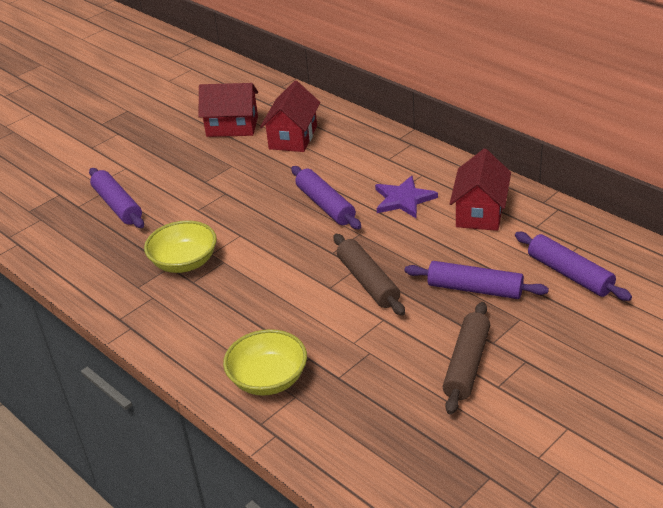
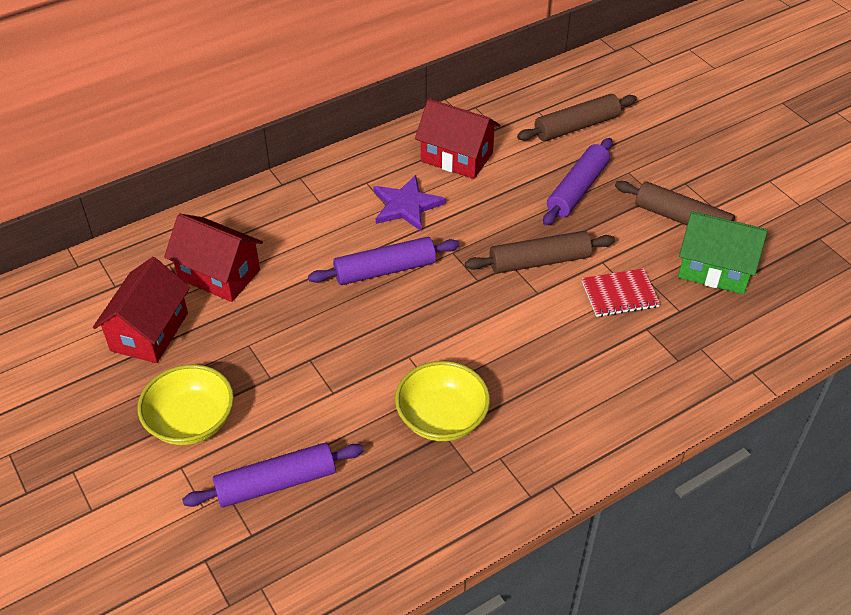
camera: 80 degrees left, 10 degrees up
(268, 379) = (671, 365): yellow bowl -> yellow bowl (191, 421)
(345, 335) = (619, 294): none -> red notebook
(404, 396) = (714, 269): none -> green house
(570, 274) = (576, 126): purple rolling pin -> brown rolling pin

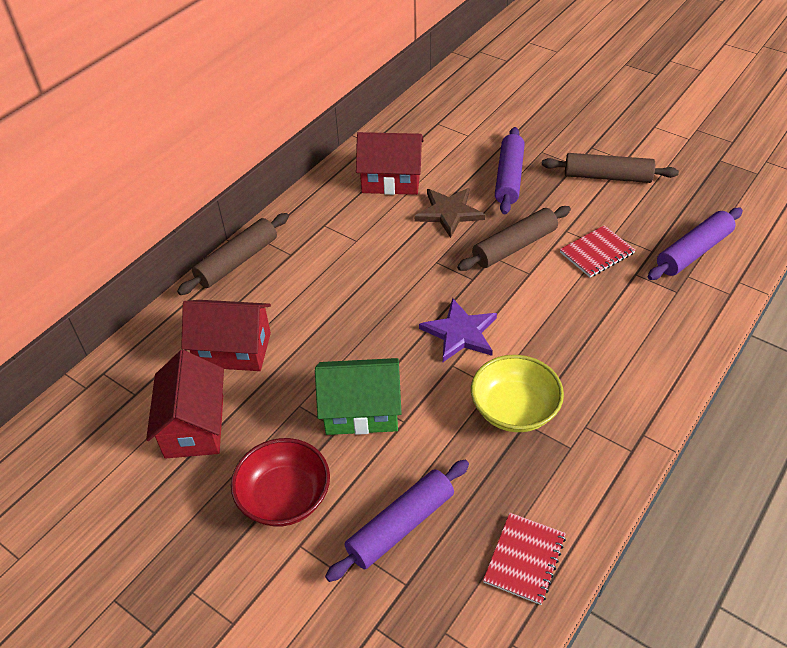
camera: 20 degrees left, 0 degrees up
(191, 421) = (284, 497): yellow bowl -> red bowl
(368, 554) = (524, 559): none -> red notebook
(385, 270) = (386, 296): purple rolling pin -> purple rolling pin (693, 252)
(406, 206) = (371, 234): purple star -> purple star (460, 333)
(494, 207) = (449, 213): none -> brown star
(576, 126) = (476, 127): brown rolling pin -> brown rolling pin (237, 261)
(714, 269) = (657, 209): green house -> green house (361, 411)

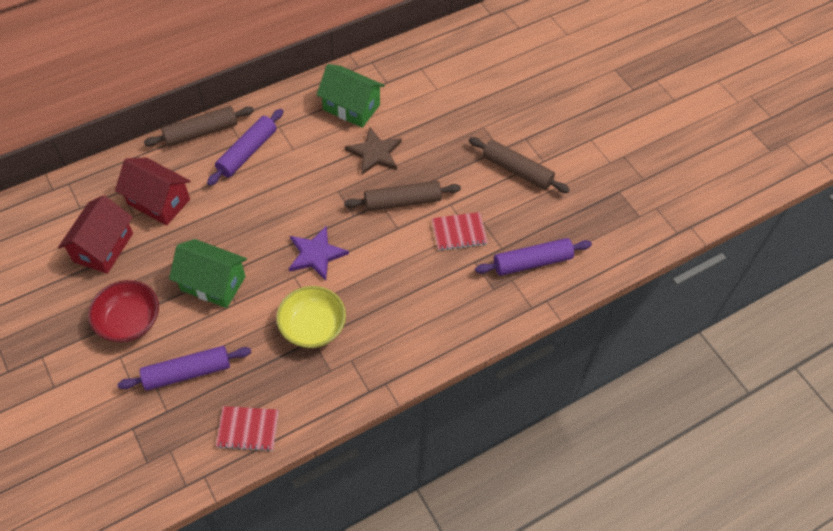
camera: 20 degrees right, 10 degrees up
(391, 180) = (351, 107): red house -> green house
(509, 178) = (441, 140): purple rolling pin -> purple rolling pin (247, 152)
(524, 559) = (248, 429): red notebook -> red notebook turned 45 degrees clockwise

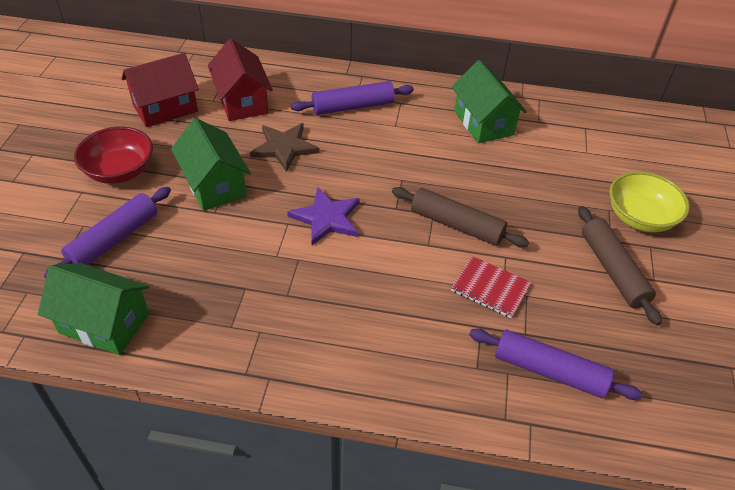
camera: 40 degrees right, 10 degrees down
(187, 372) = (114, 239): purple rolling pin -> purple rolling pin turned 75 degrees counterclockwise
(201, 132) = (331, 73): brown rolling pin -> none
(248, 429) = (104, 323): red notebook -> green house
(313, 327) = (257, 276): yellow bowl -> yellow bowl (640, 217)
(375, 153) = (469, 169): brown star -> brown star (284, 147)

